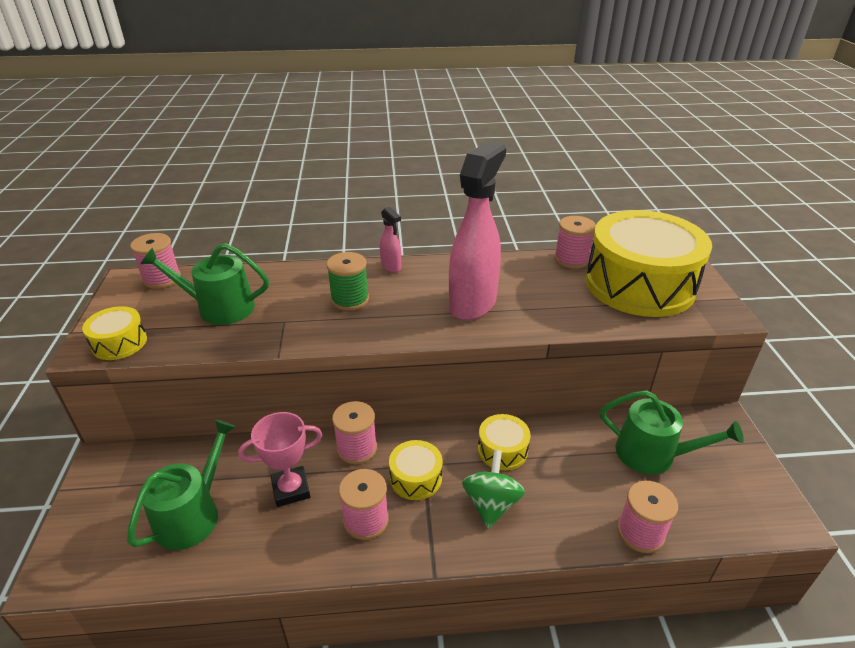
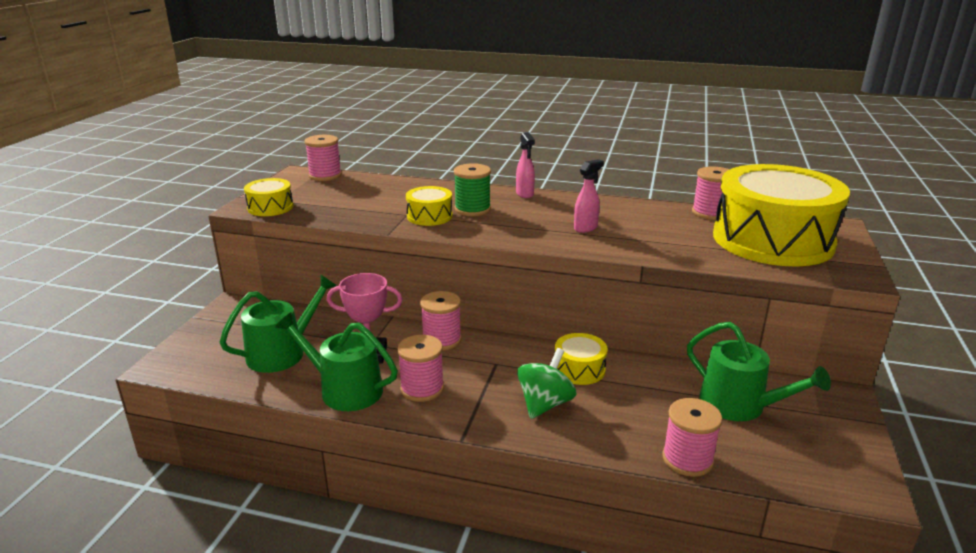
camera: 20 degrees right, 10 degrees down
(219, 308) = (359, 199): green watering can -> green watering can (345, 389)
(416, 478) = (483, 371): yellow drum -> yellow drum (429, 216)
(473, 303) = (586, 228): pink spray bottle -> pink spray bottle, size x0.44

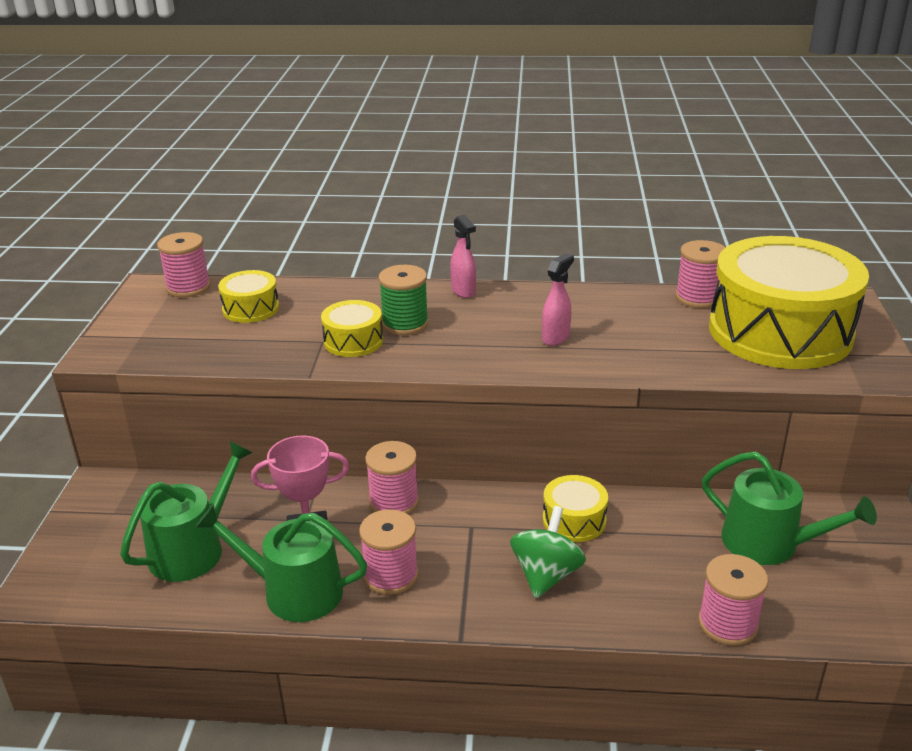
camera: 10 degrees left, 5 degrees up
(270, 207) = (134, 350): yellow drum -> yellow drum (251, 308)

